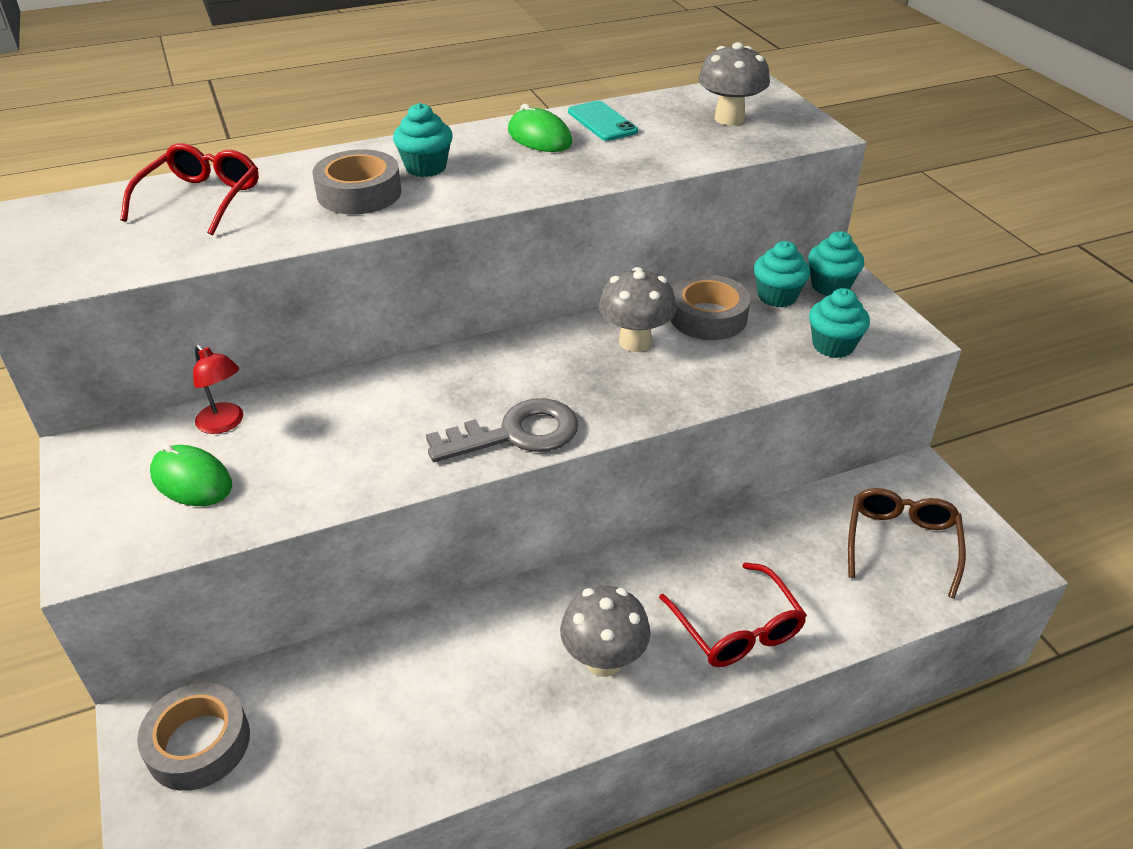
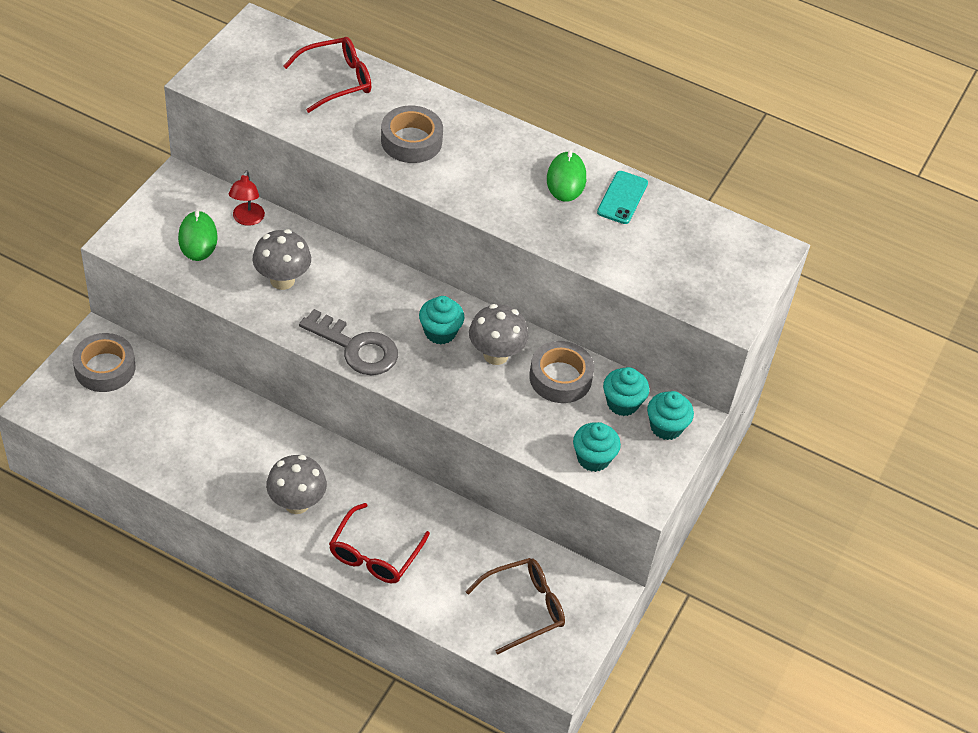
camera: 45 degrees right, 10 degrees up
(426, 167) = (471, 150): turquoise cupcake -> turquoise cupcake (440, 332)
(729, 118) = (701, 260): grey mushroom -> grey mushroom (282, 280)

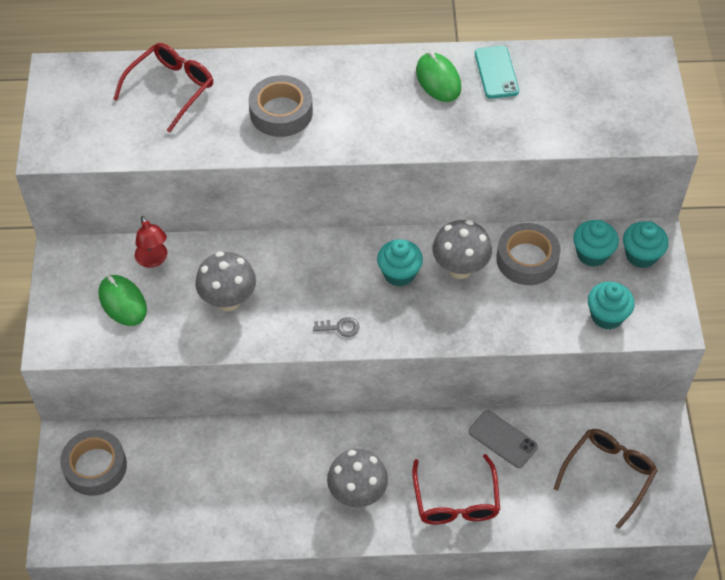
camera: 25 degrees left, 5 degrees up
(356, 348) = (340, 327): grey key -> grey key, size x0.42
(454, 529) = (502, 439): none -> grey phone

